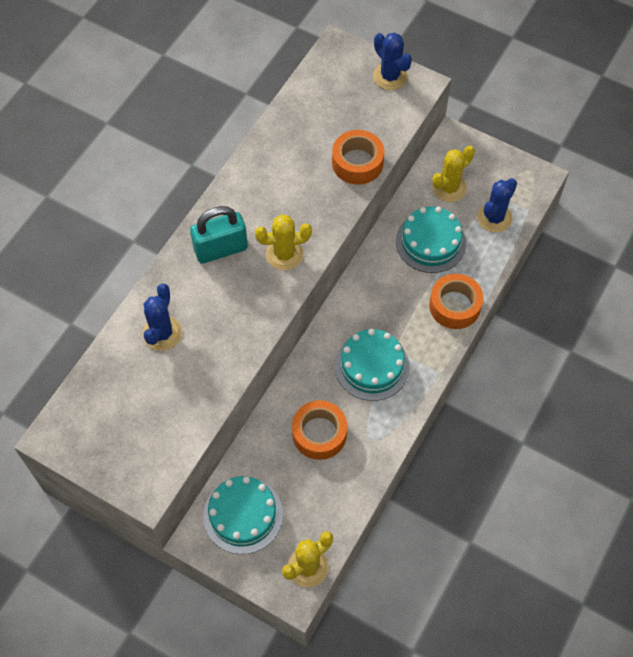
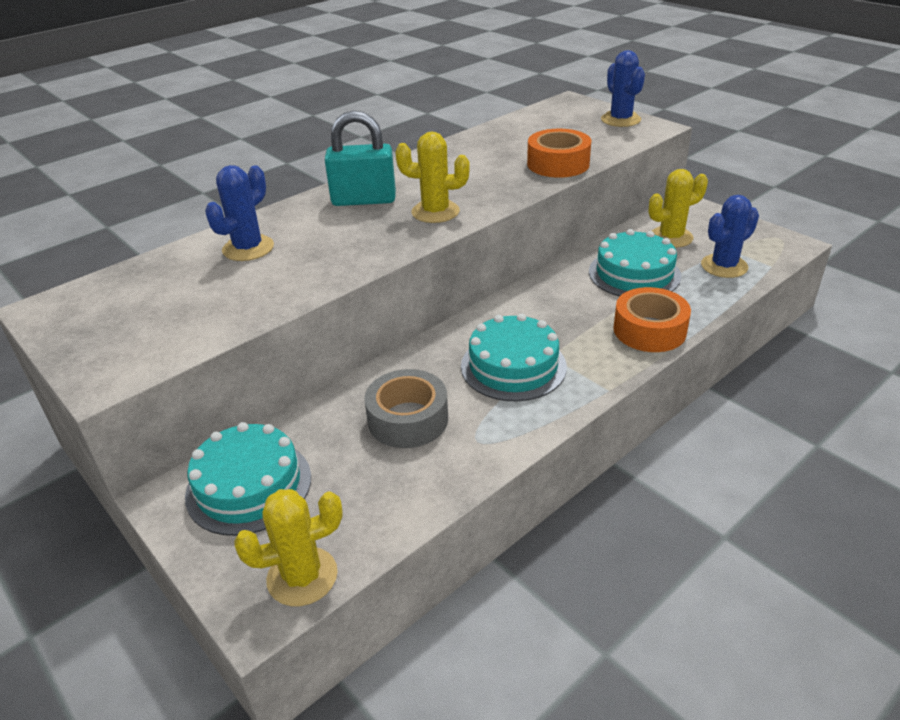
camera: 20 degrees right, 25 degrees down
(319, 433) = (408, 419): orange tape -> grey tape

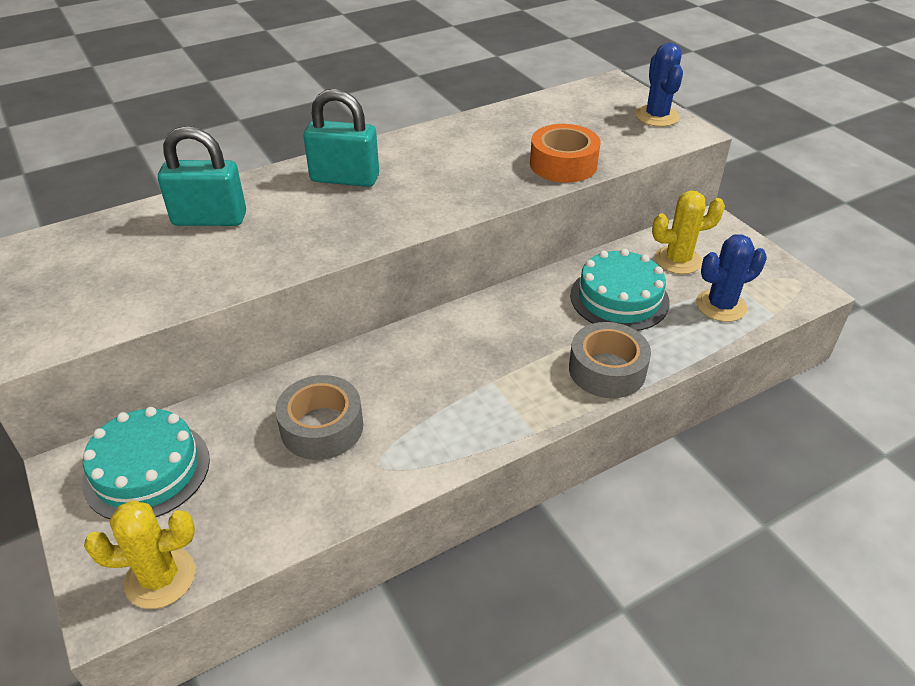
camera: 10 degrees right, 5 degrees up
(248, 248) = (209, 219): blue cactus -> turquoise padlock
(435, 212) = (410, 205): yellow cactus -> none
(513, 366) = (449, 386): turquoise cake -> none
(649, 330) = (607, 370): orange tape -> grey tape

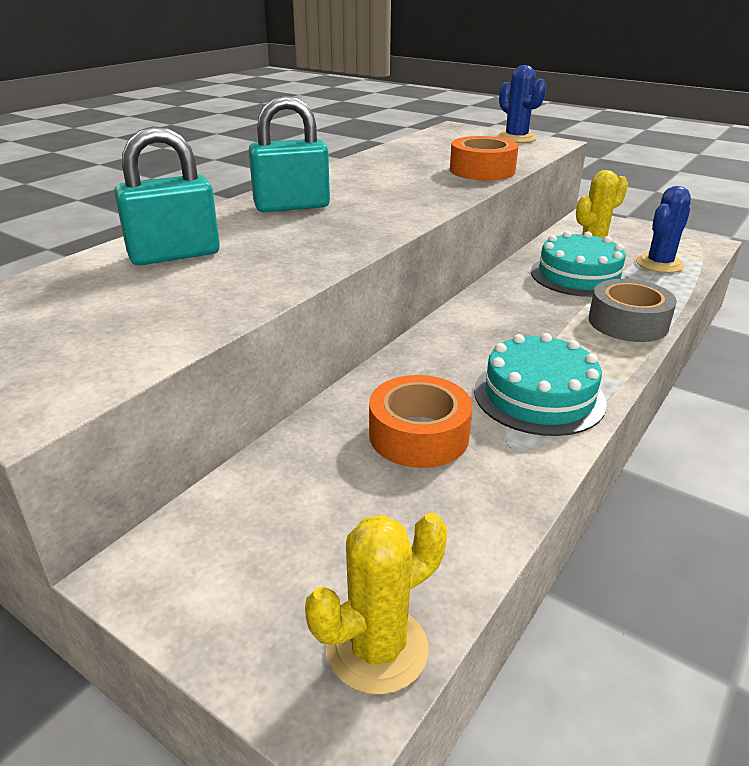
camera: 25 degrees left, 10 degrees down
(147, 470) = (248, 539): turquoise cake -> turquoise cake (539, 396)
(322, 427) = (419, 435): grey tape -> orange tape

